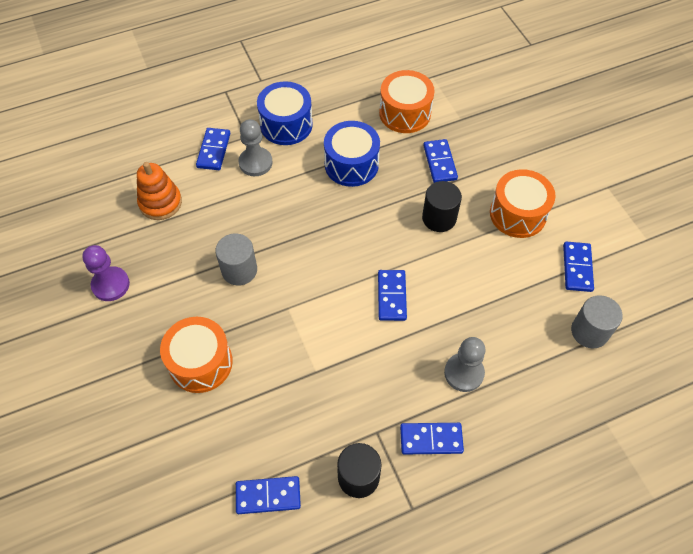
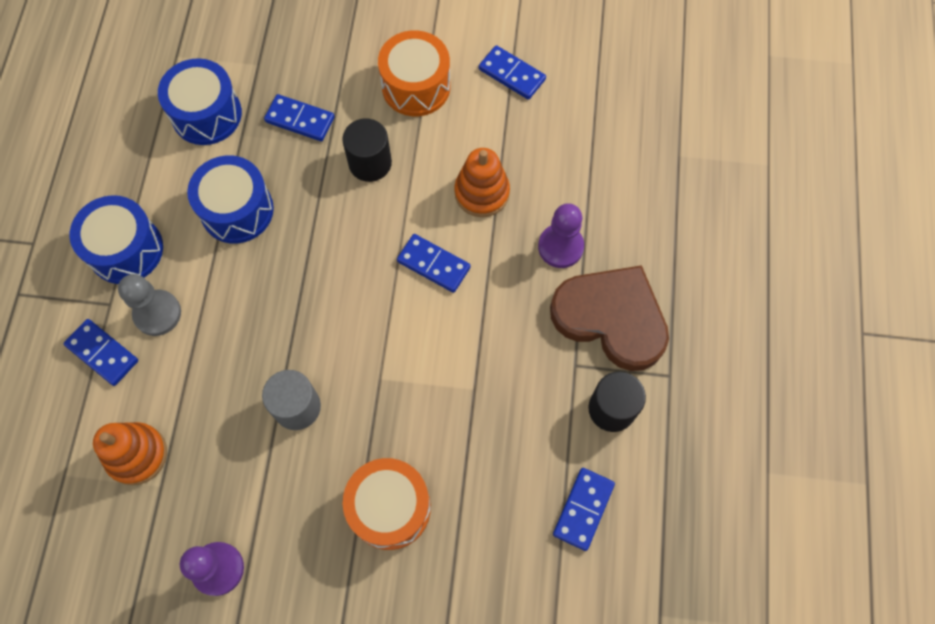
camera: 60 degrees left, 10 degrees up
(405, 113) = (206, 114): orange drum -> blue drum
(431, 439) = (611, 318): blue domino -> brown heart
(464, 373) = (560, 247): grey pawn -> purple pawn
(468, 298) = (482, 193): none -> orange stacking toy
(589, 331) = (584, 109): grey cylinder -> none

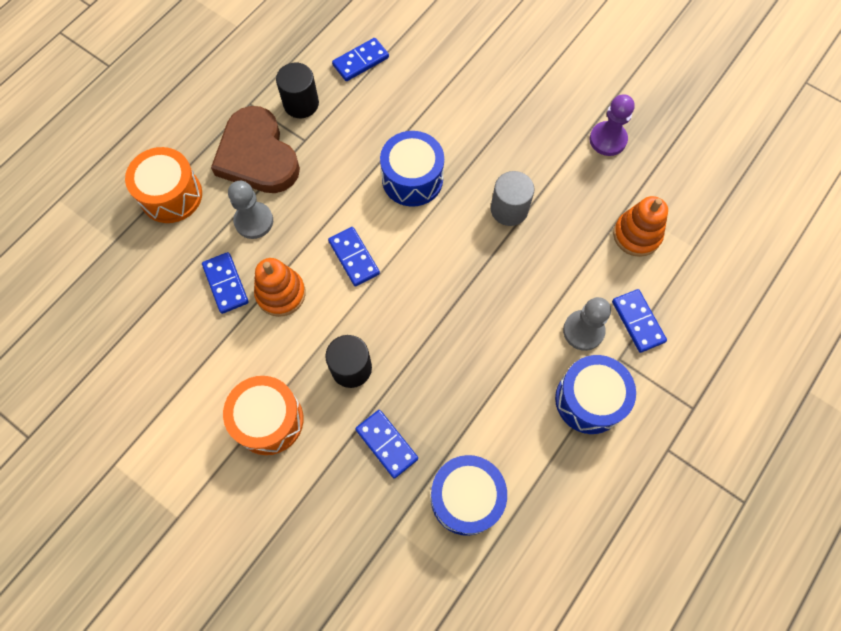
camera: 150 degrees left, 0 degrees up
(237, 210) = (482, 386): blue drum -> blue drum (412, 179)
(390, 508) = (480, 119): orange drum -> orange drum (171, 195)
(512, 74) = (182, 385): blue domino -> blue domino (225, 284)
(560, 247) = (254, 221): purple pawn -> grey pawn

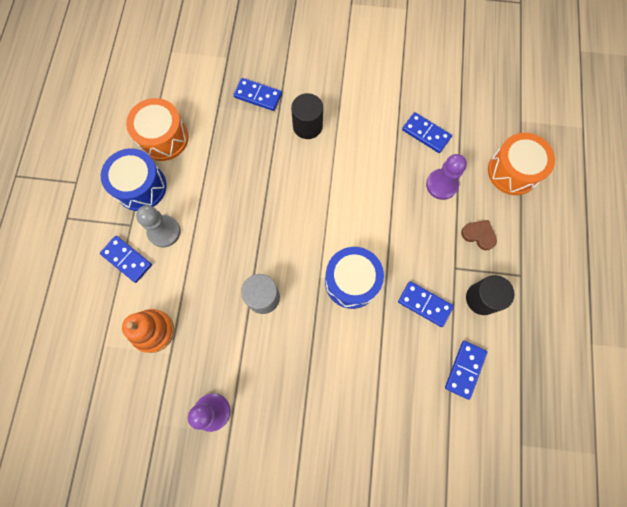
camera: 150 degrees right, 5 degrees up
(254, 221) = (441, 185): grey pawn -> purple pawn
(257, 156) = (479, 235): brown heart -> brown heart, size x0.42
(269, 420) = (337, 72): orange drum -> orange drum (163, 138)
(281, 293) = (385, 147): orange stacking toy -> none
(354, 257) = (354, 197): blue domino -> blue domino (424, 304)
(466, 498) = (193, 92): blue drum -> none

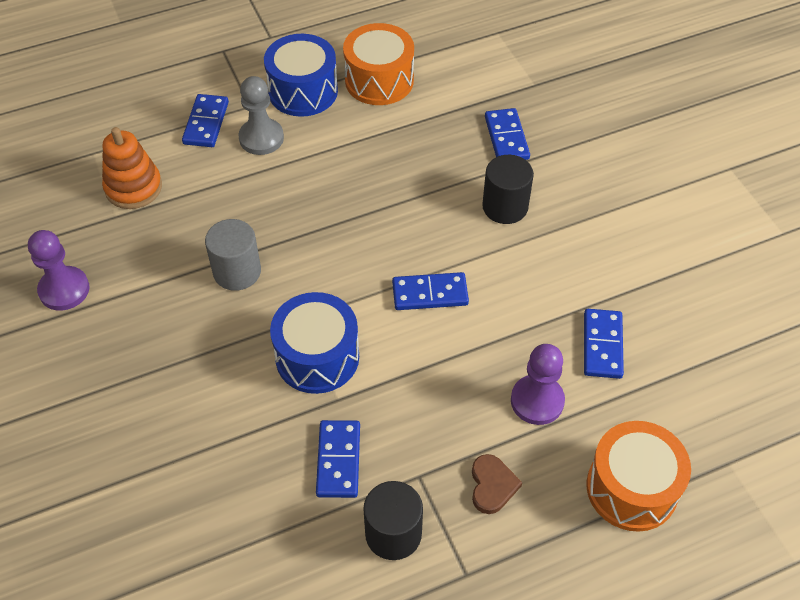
camera: 60 degrees right, 20 degrees down
(465, 369) = (270, 557): blue domino -> blue domino (430, 293)

